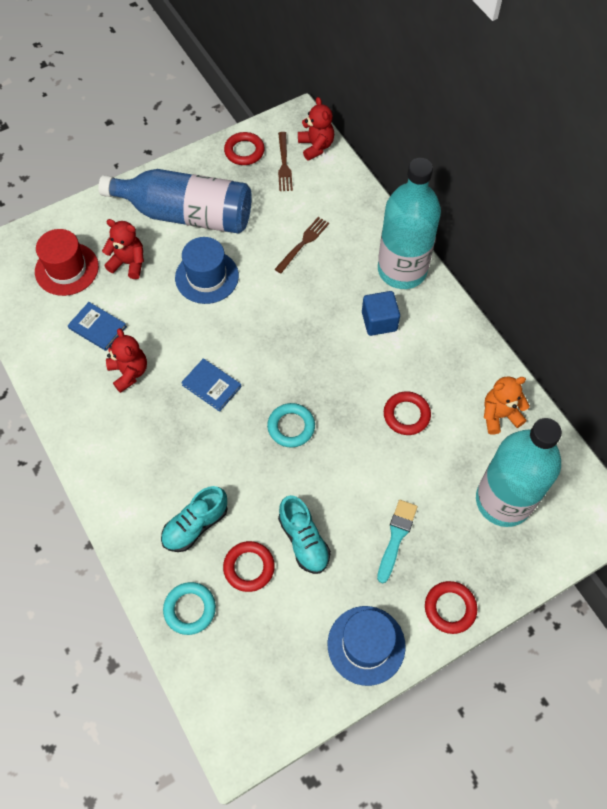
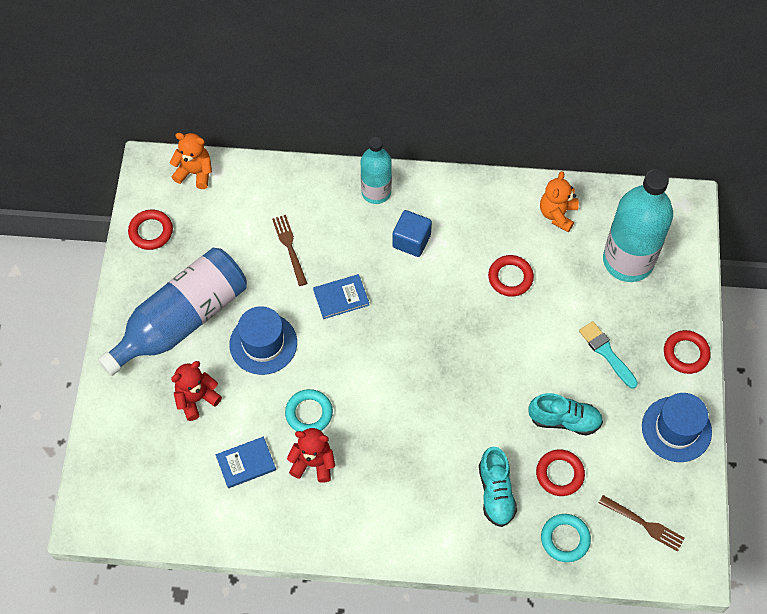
camera: 55 degrees left, 0 degrees up
(67, 269) = (160, 455): red hat -> none
(211, 386) = (376, 405): blue book -> blue book (341, 297)
(284, 164) = (193, 209): brown fork -> brown fork (644, 524)
(291, 427) = (459, 367): turquoise ring -> turquoise ring (309, 413)
(316, 146) = (195, 172): red teddy bear -> orange teddy bear
(402, 270) = (376, 192): turquoise bottle -> turquoise bottle, size x0.59

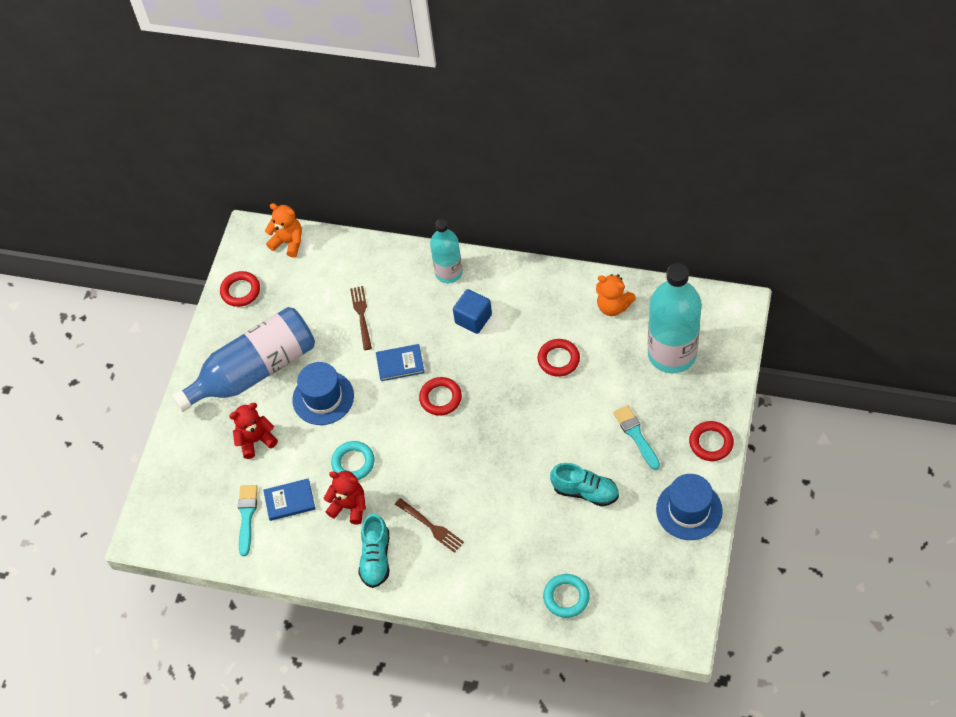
camera: 15 degrees right, 5 degrees down
(201, 486) = (247, 516): none -> turquoise brush
(496, 493) = (510, 550): turquoise shoe -> turquoise shoe (376, 558)
(557, 214) = (613, 306): orange teddy bear -> orange teddy bear turned 90 degrees counterclockwise
(559, 474) = (572, 539): red ring -> red ring (440, 398)
(644, 524) = (642, 591): brown fork -> brown fork (431, 526)

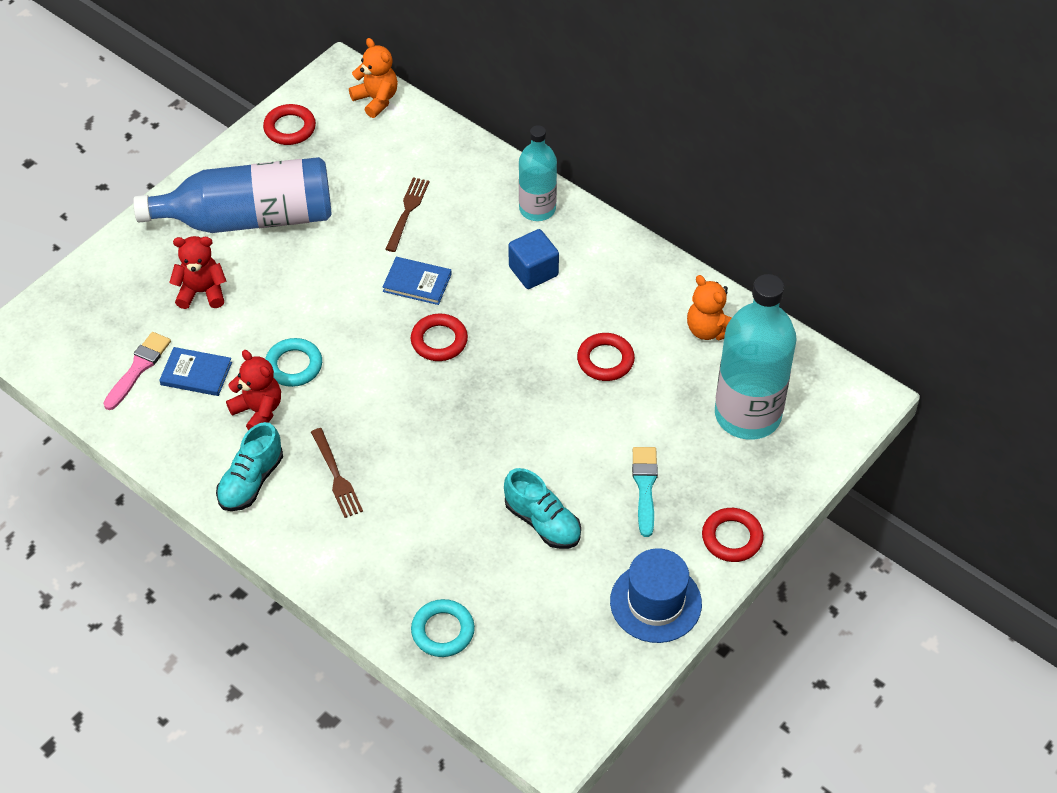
camera: 20 degrees right, 5 degrees down
(247, 516) = (138, 368): turquoise brush -> pink brush
(323, 398) = (306, 280): blue hat -> none

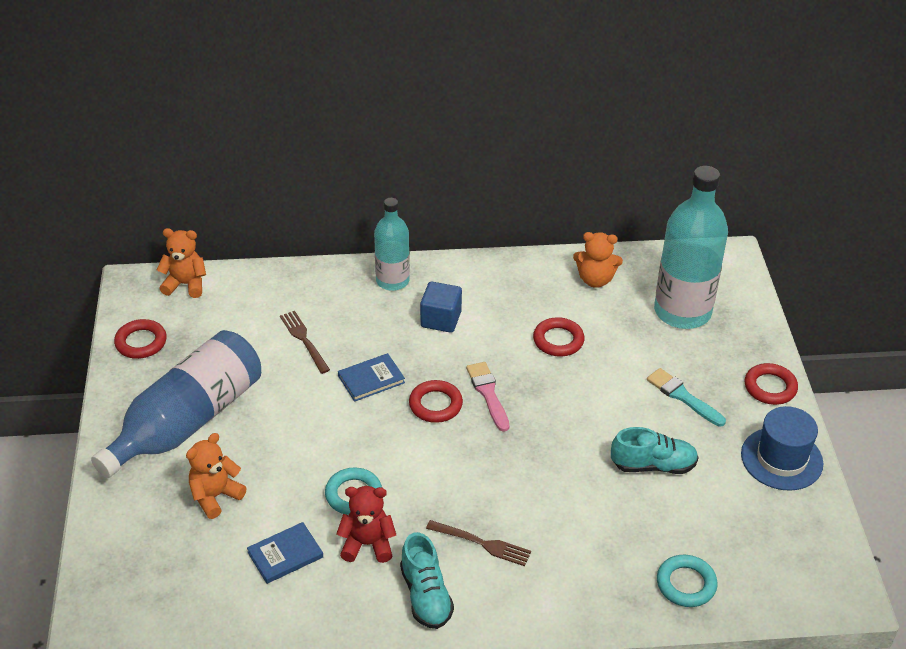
camera: 45 degrees left, 10 degrees down
(138, 368) = (233, 586): pink brush -> pink brush (488, 394)
(202, 292) = (215, 496): red teddy bear -> orange teddy bear

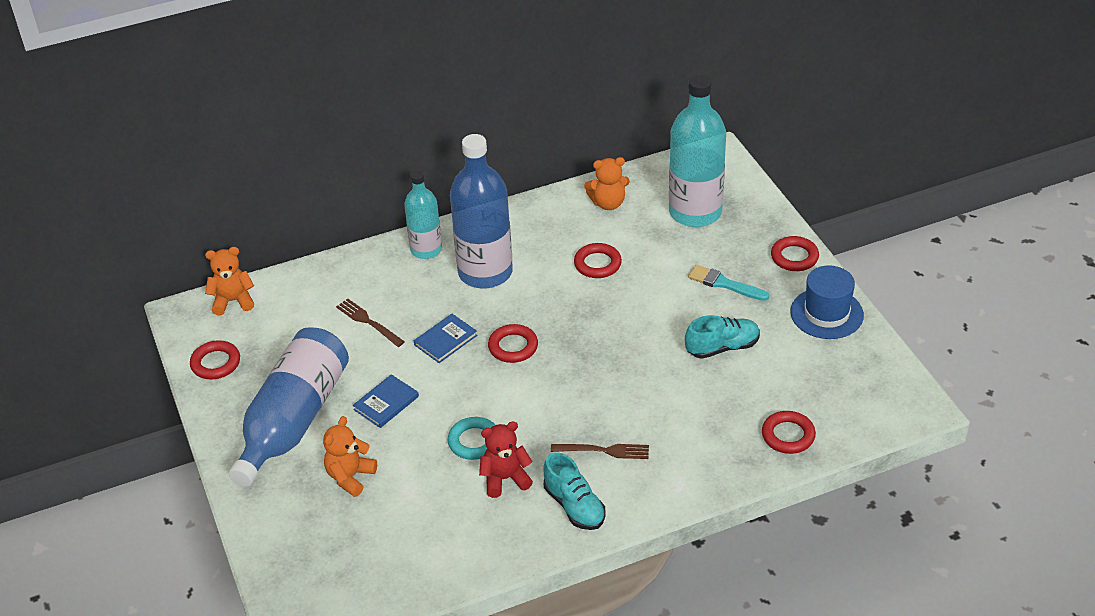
camera: 15 degrees left, 0 degrees up
(285, 555) = (436, 508): blue book -> blue book (386, 403)
(441, 319) = (485, 272): blue cube -> blue bottle
(488, 394) = (555, 325): pink brush -> none
(686, 584) = (788, 435): turquoise ring -> red ring

